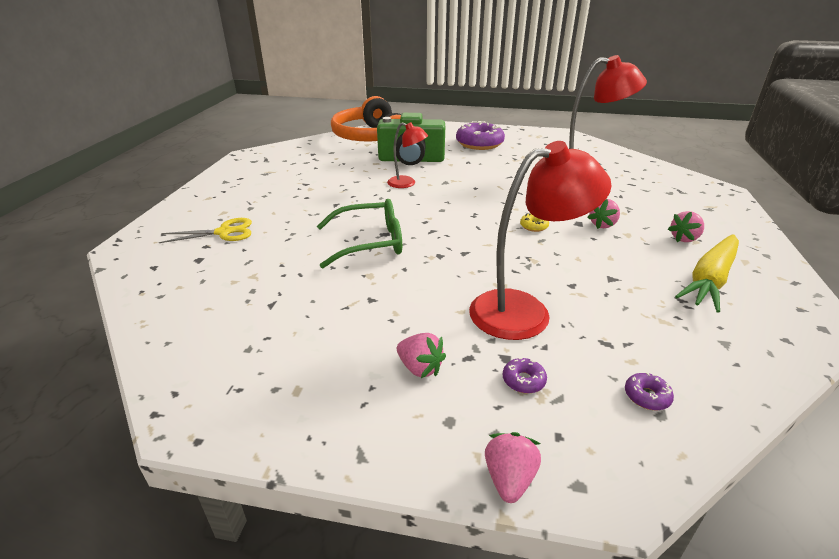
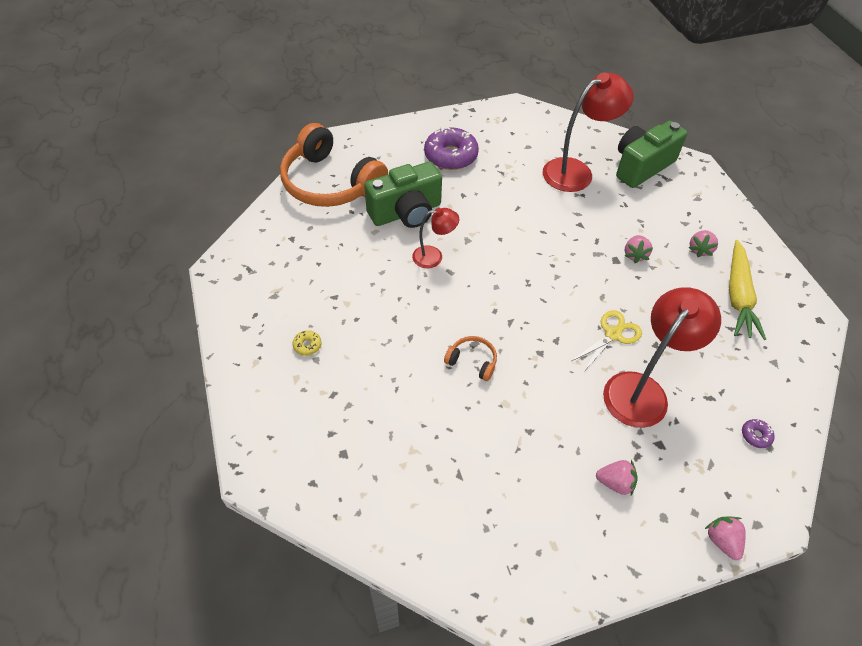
camera: 30 degrees left, 20 degrees up
(224, 232) = (328, 407): yellow scissors -> yellow scissors (613, 334)
(370, 242) = (472, 361): green glasses -> orange headphones
(523, 380) = (683, 459): purple donut -> none
(534, 226) = (585, 280): yellow donut -> yellow donut (307, 345)
(658, 180) = (641, 166): none -> green camera

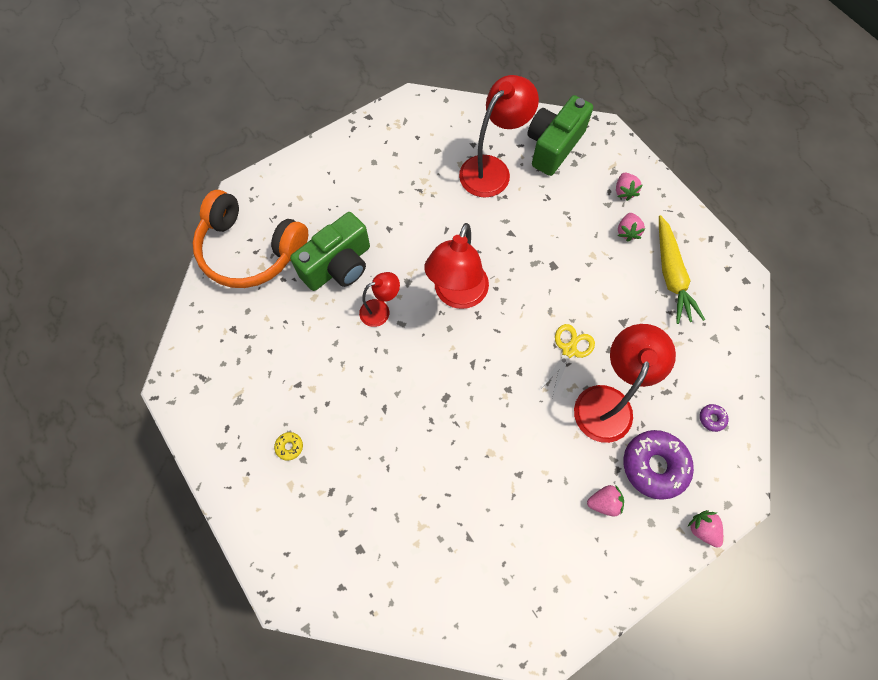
camera: 15 degrees left, 15 degrees up
(450, 156) = (363, 183): purple donut -> purple donut (654, 466)
(472, 361) = (449, 417): orange headphones -> none
(512, 261) = (457, 295): none -> red lamp
(634, 255) = (569, 255): pink strawberry -> pink strawberry (624, 191)

